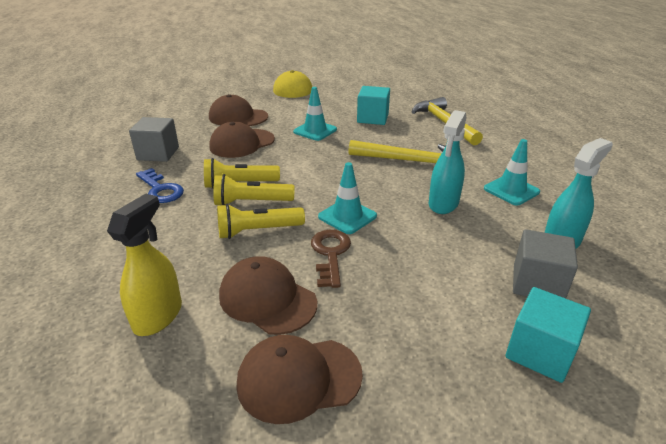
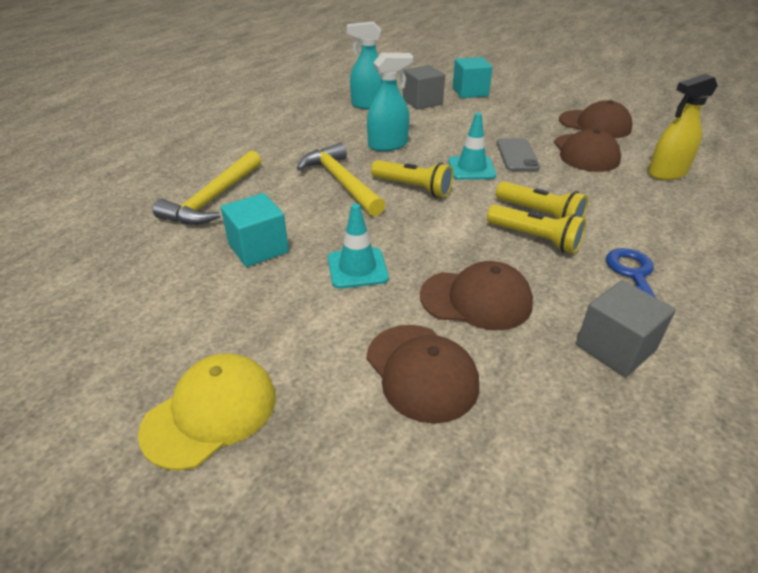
camera: 135 degrees left, 5 degrees up
(258, 231) = (556, 190): yellow flashlight -> yellow flashlight (413, 188)
(330, 254) = (517, 155): brown key -> grey phone
(511, 190) = (325, 131): turquoise traffic cone -> none

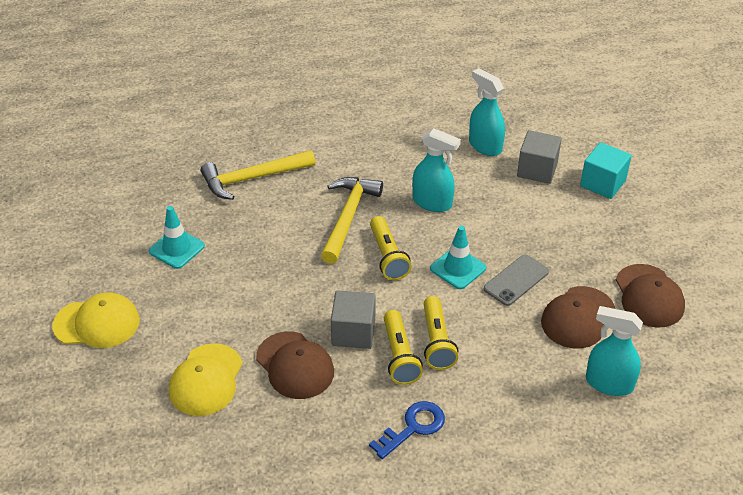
camera: 45 degrees right, 5 degrees up
(258, 248) = (230, 239): turquoise cube -> none
(357, 268) = (262, 294): turquoise traffic cone -> turquoise traffic cone (177, 249)
(421, 372) = (206, 380): brown cap -> yellow cap
(615, 347) = (320, 452): grey cube -> grey cube (353, 332)
(667, 173) = (608, 383): yellow spray bottle -> turquoise spray bottle

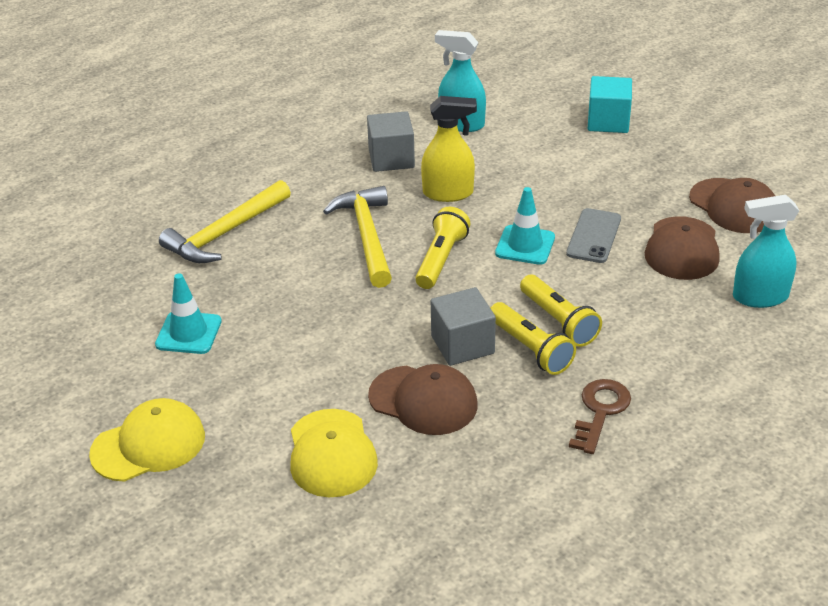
camera: 25 degrees left, 5 degrees down
(387, 256) = (441, 259): yellow flashlight -> yellow flashlight turned 120 degrees counterclockwise
(413, 427) = (600, 411): blue key -> brown key
(432, 203) = (448, 193): turquoise spray bottle -> yellow spray bottle
(537, 170) = (533, 129): grey cube -> grey cube (391, 159)

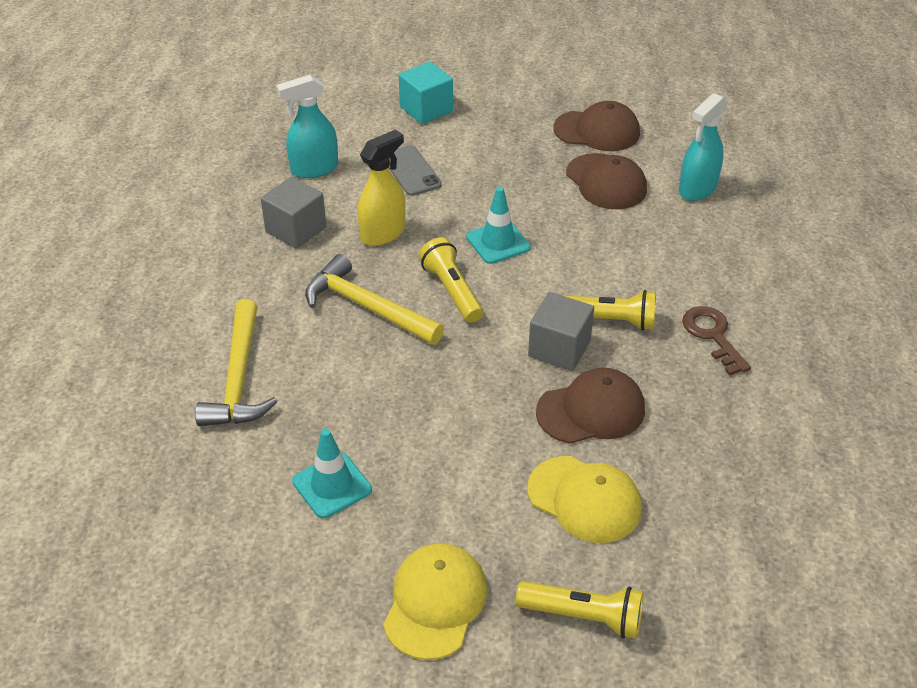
camera: 45 degrees left, 5 degrees up
(558, 321) = (599, 287): yellow flashlight -> yellow flashlight (583, 617)
(593, 236) = (536, 206): grey phone -> grey phone (411, 171)

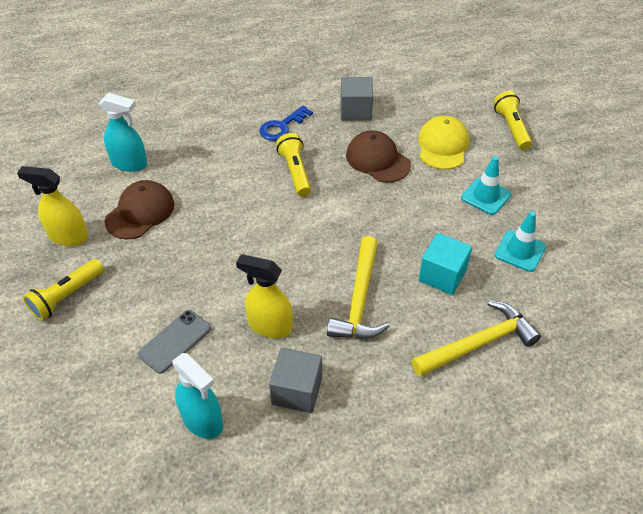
camera: 115 degrees left, 5 degrees up
(426, 109) = (68, 369): turquoise cube -> turquoise cube (442, 275)
(435, 603) = (551, 179): yellow cap -> none
(452, 291) = (313, 258): yellow flashlight -> yellow flashlight (66, 296)
(498, 242) = (244, 251): turquoise traffic cone -> turquoise traffic cone (486, 196)
(559, 348) = (335, 187): grey cube -> grey cube (355, 111)
(597, 131) = (68, 236): brown cap -> yellow spray bottle
(712, 336) = (282, 127): brown key -> blue key

